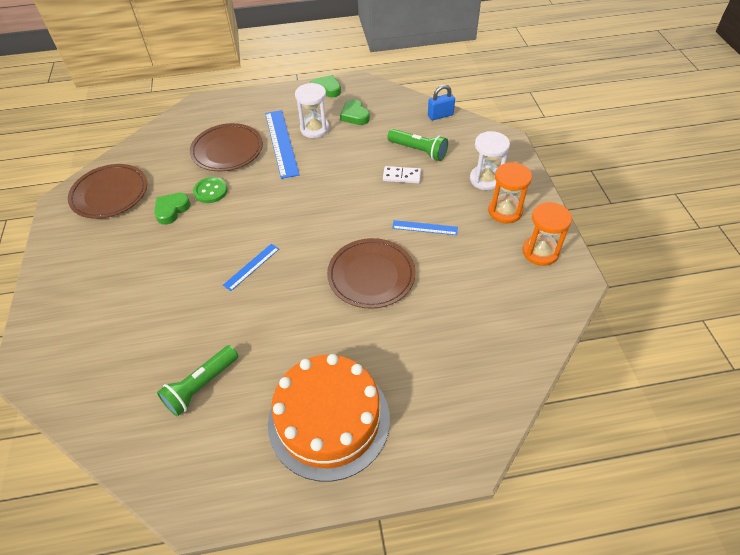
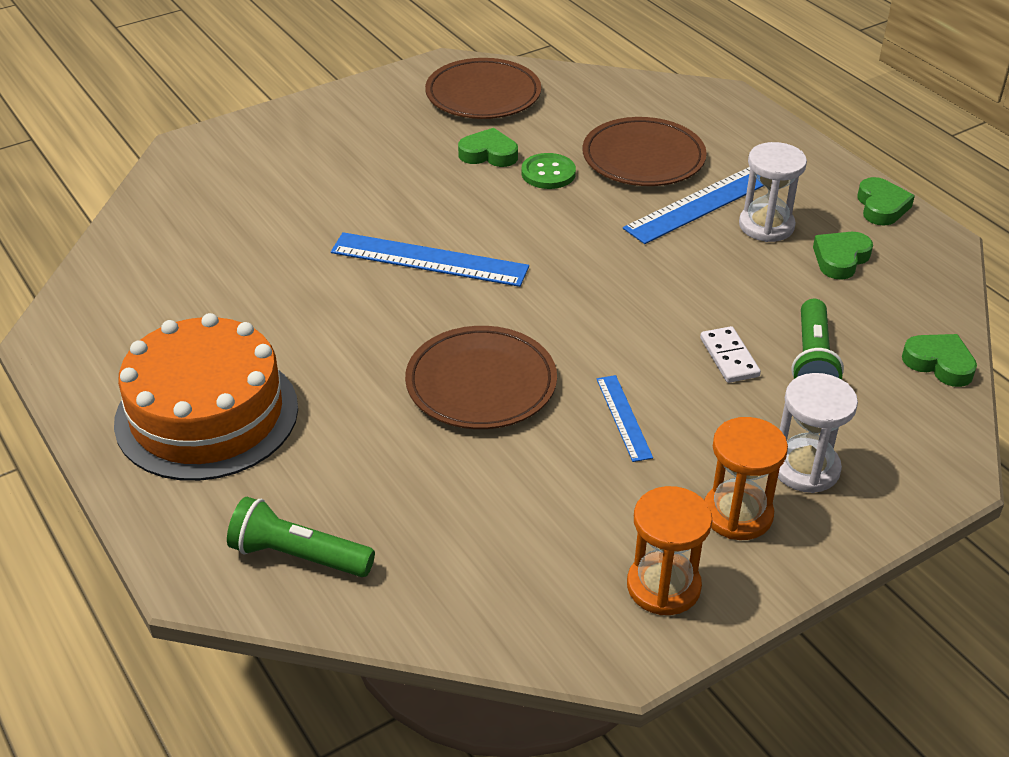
camera: 65 degrees right, 10 degrees down
(201, 386) = (214, 285): green flashlight -> green flashlight (298, 556)
(251, 266) = (429, 259): blue ruler -> blue ruler, size x1.85
(440, 115) = (939, 363): blue padlock -> green heart

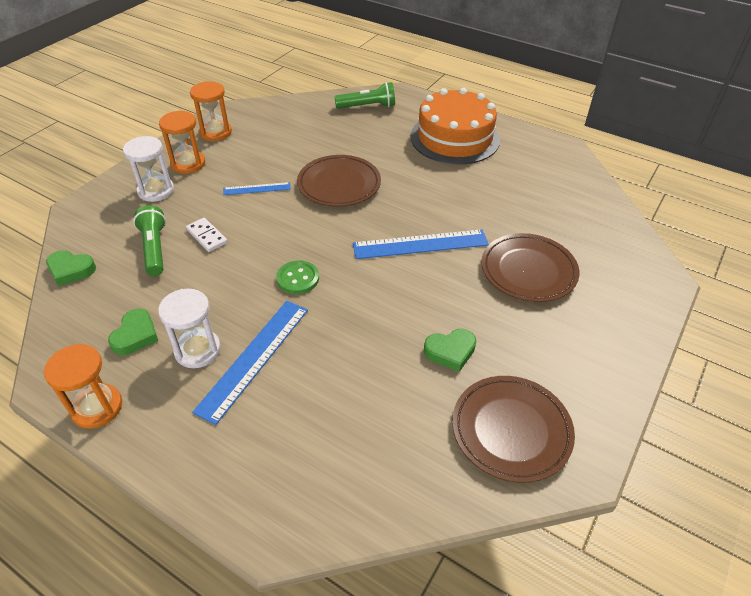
camera: 155 degrees right, 5 degrees up
(548, 173) = (391, 347): green button -> green button (298, 278)
(624, 417) = (257, 189): blue ruler -> blue ruler turned 60 degrees counterclockwise
(643, 158) = (322, 394): brown plate -> brown plate (528, 271)
(881, 206) = (97, 407): green heart -> orange hourglass

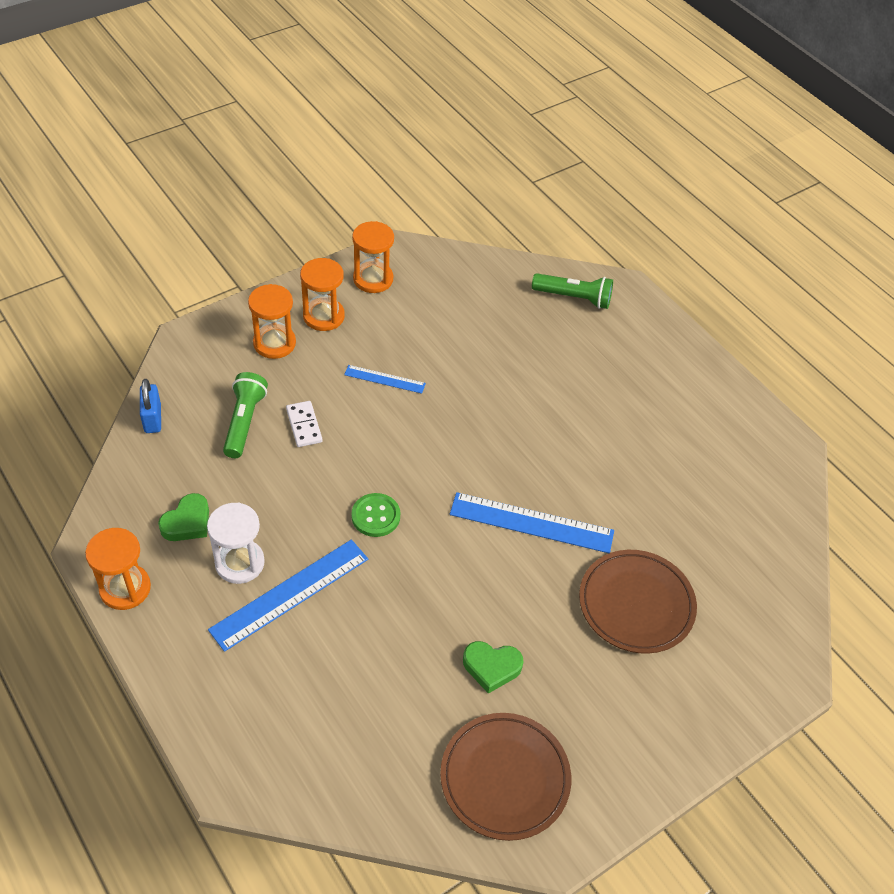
camera: 20 degrees right, 5 degrees up
(71, 270) = (153, 419): green heart -> blue padlock
(156, 191) = (274, 343): white hourglass -> orange hourglass
(339, 184) = (480, 406): brown plate -> none
(454, 138) = (657, 385): orange cake -> none

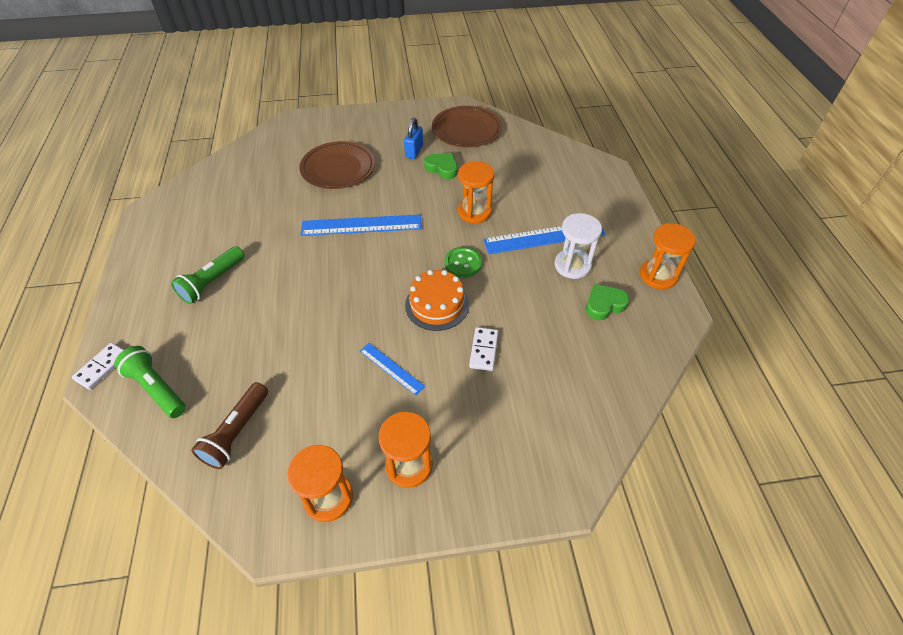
camera: 150 degrees left, 0 degrees up
(153, 419) = (618, 406): blue padlock -> blue padlock (414, 151)
(244, 422) = (534, 372): green flashlight -> green flashlight (212, 282)
(274, 343) = (474, 449): orange hourglass -> orange hourglass (474, 212)
(377, 455) = (437, 305): none -> orange cake
(478, 292) = (236, 432): none -> brown flashlight
(531, 523) = (361, 225): blue ruler -> blue ruler turned 45 degrees counterclockwise
(637, 296) = (102, 367): none -> white domino

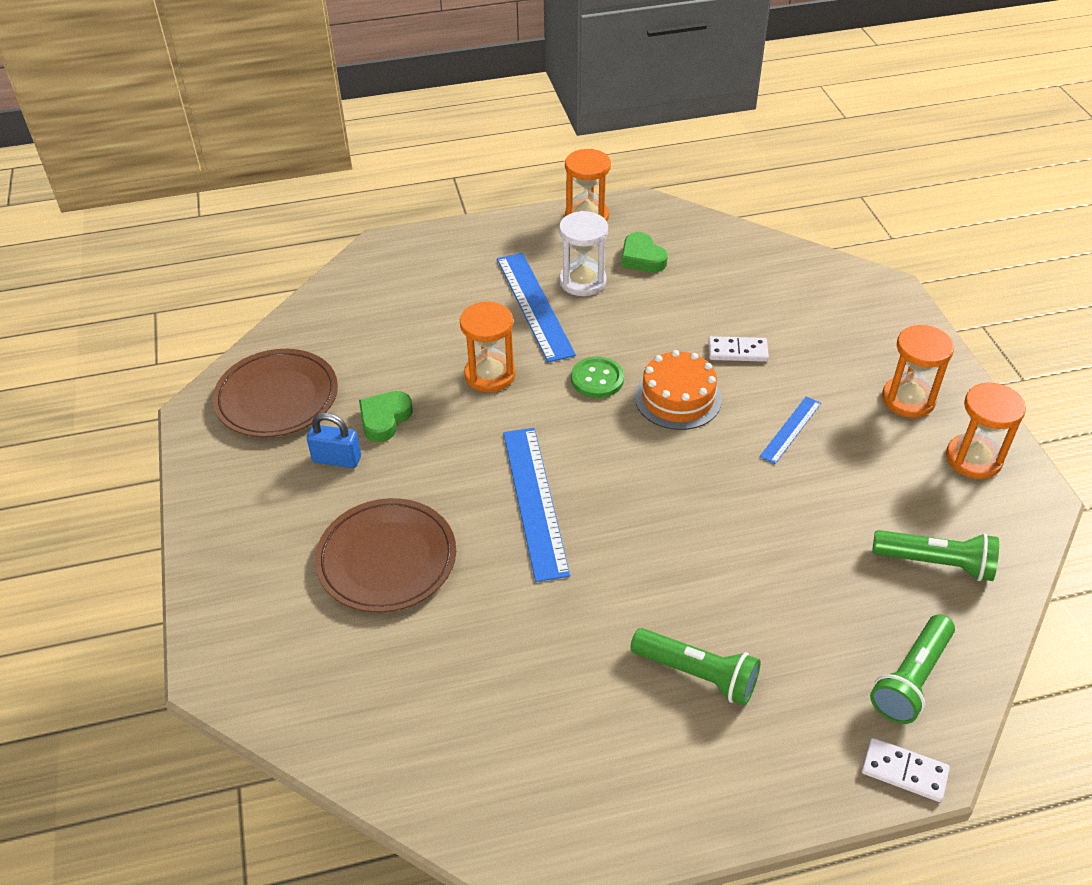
camera: 95 degrees left, 5 degrees down
(236, 432) = (936, 563): brown flashlight -> green flashlight

